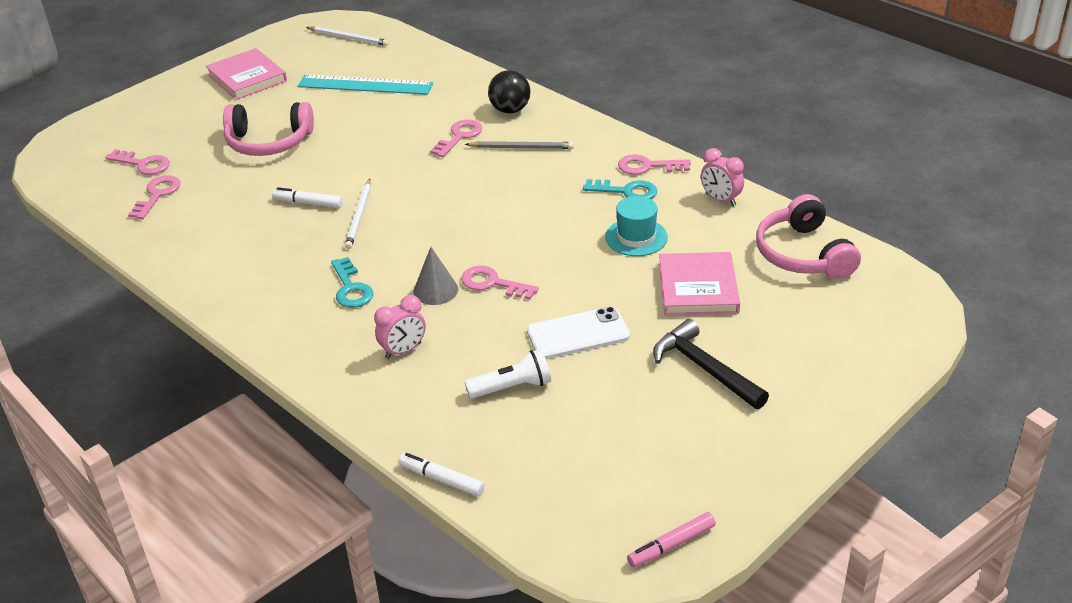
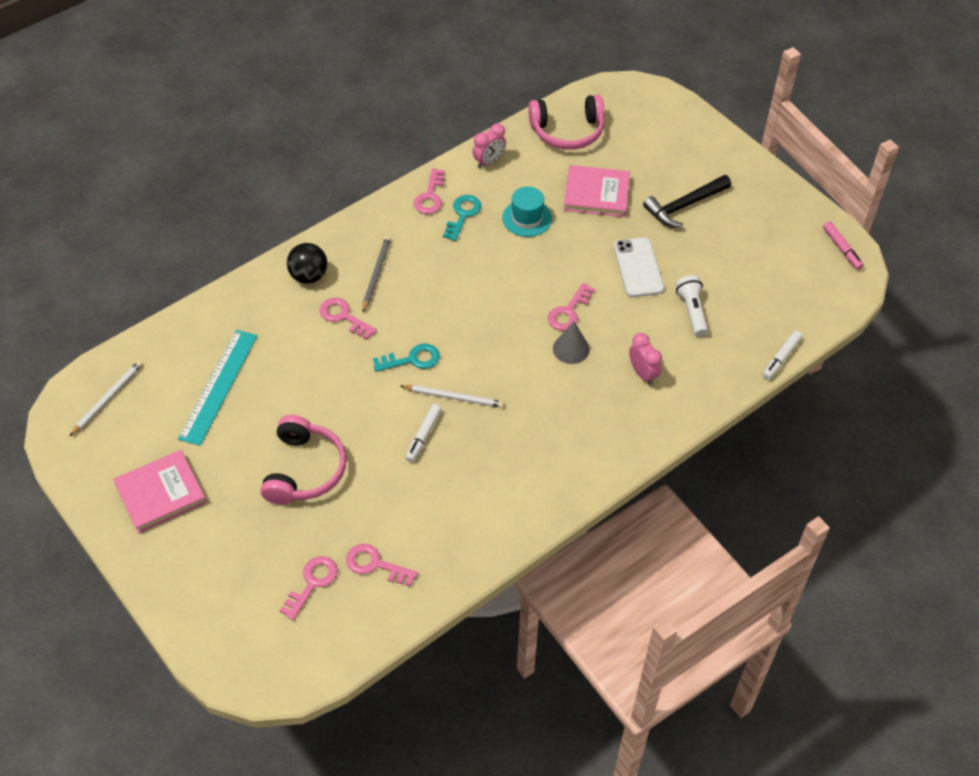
camera: 85 degrees left, 15 degrees up
(351, 288) = (558, 405): turquoise key -> turquoise key (412, 359)

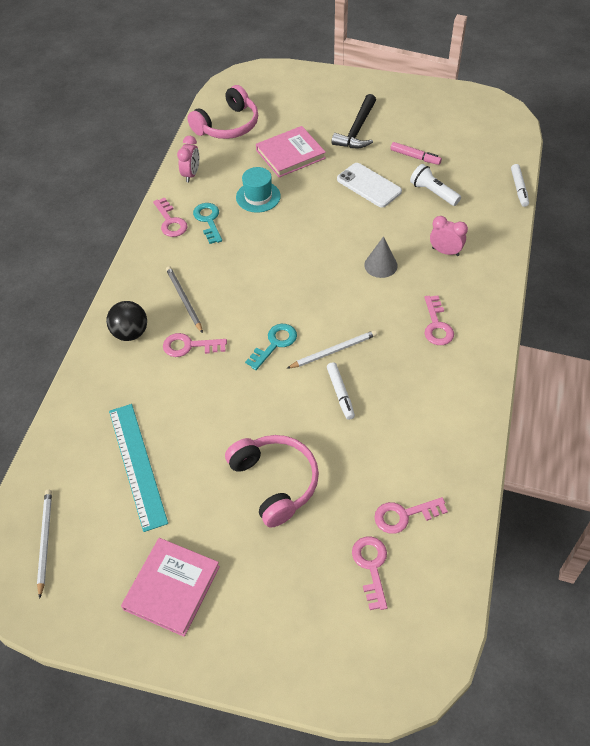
camera: 35 degrees left, 0 degrees up
(569, 312) = (353, 241): pink key -> pink key (437, 325)
(841, 249) = (481, 102): pink marker -> pink marker (415, 157)

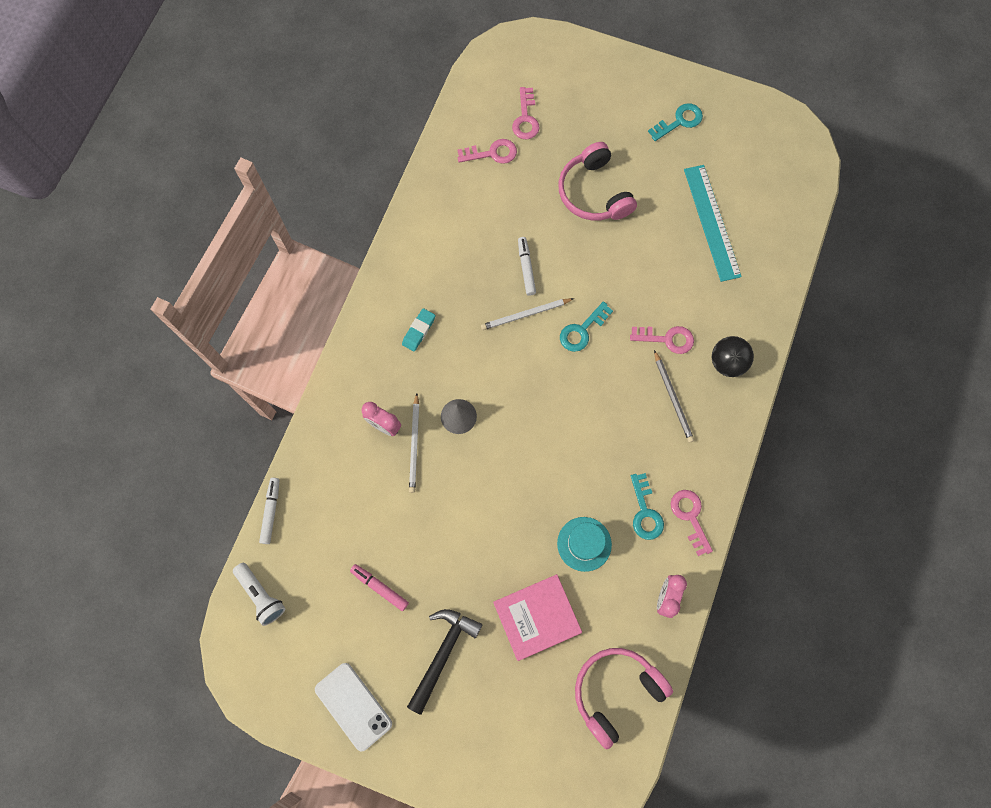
camera: 175 degrees left, 20 degrees up
(45, 541) = (782, 167): white pencil -> white pencil (414, 445)
(172, 588) = (679, 121): pink book -> turquoise key
(369, 185) = (447, 544): white phone -> white phone (353, 706)
(433, 192) = (373, 520): white flashlight -> white flashlight (261, 595)
(437, 325) = (419, 331): pink key -> turquoise eraser

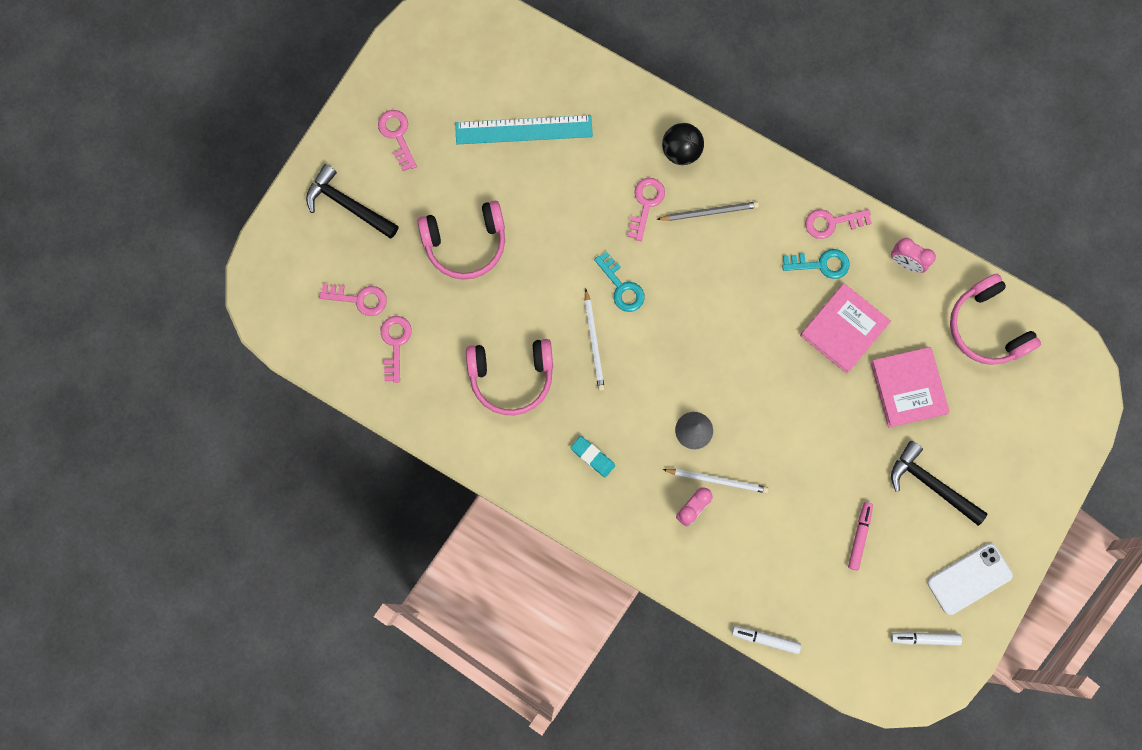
camera: 80 degrees left, 5 degrees up
(261, 595) = (850, 659): white flashlight -> none
(380, 588) = (859, 537): pink marker -> pink marker turned 150 degrees clockwise
(480, 251) = (511, 376): none -> pink headphones
(526, 268) = (541, 331): white marker -> white marker (925, 638)
(584, 544) = (844, 329): turquoise hat -> pink book
(607, 95) = (348, 205): none -> black hammer
(679, 121) = (397, 135): turquoise key -> pink key

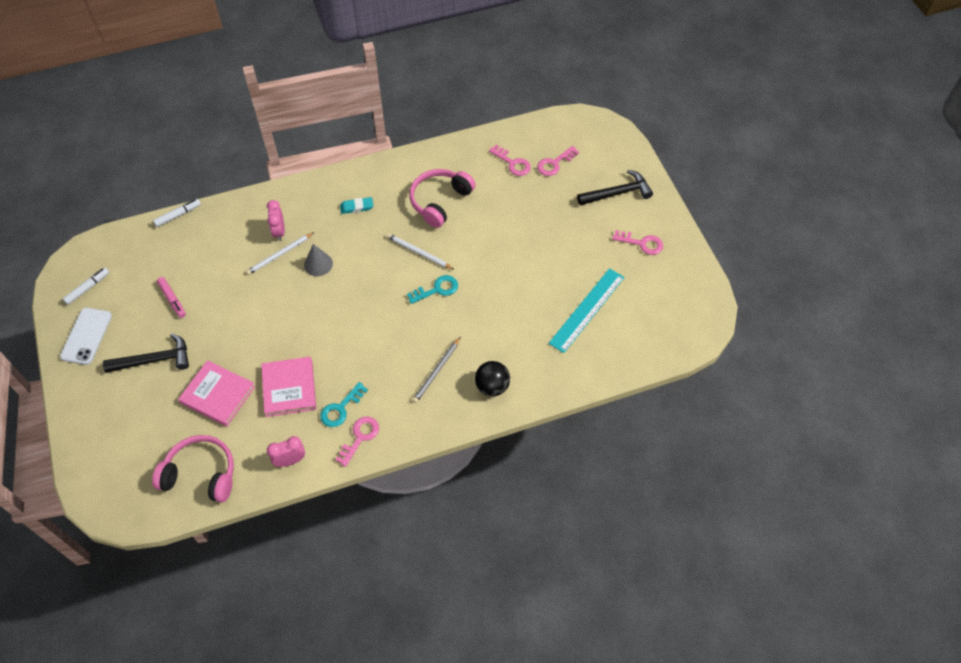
camera: 130 degrees right, 20 degrees down
(465, 243) = (540, 232): pink headphones -> none
(621, 287) = (437, 289): turquoise key -> turquoise key turned 150 degrees clockwise
(646, 204) = (476, 340): pink key -> none

